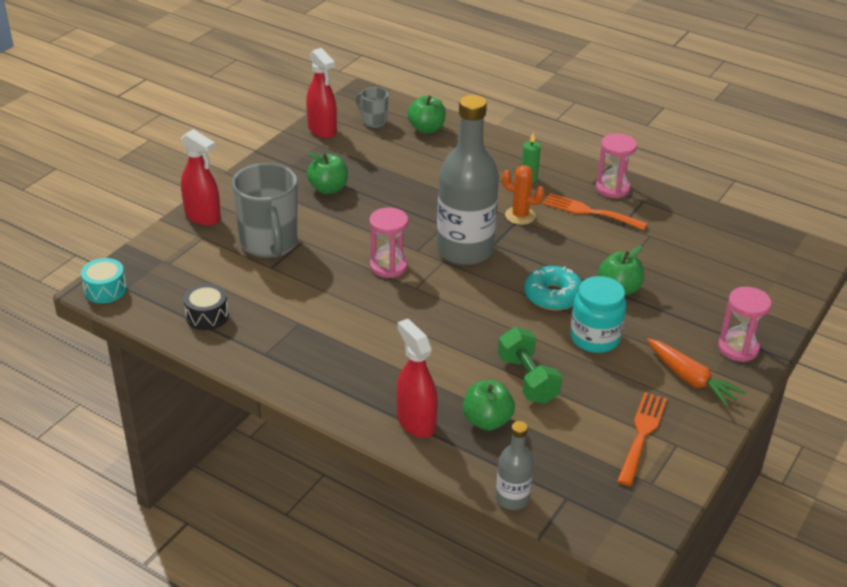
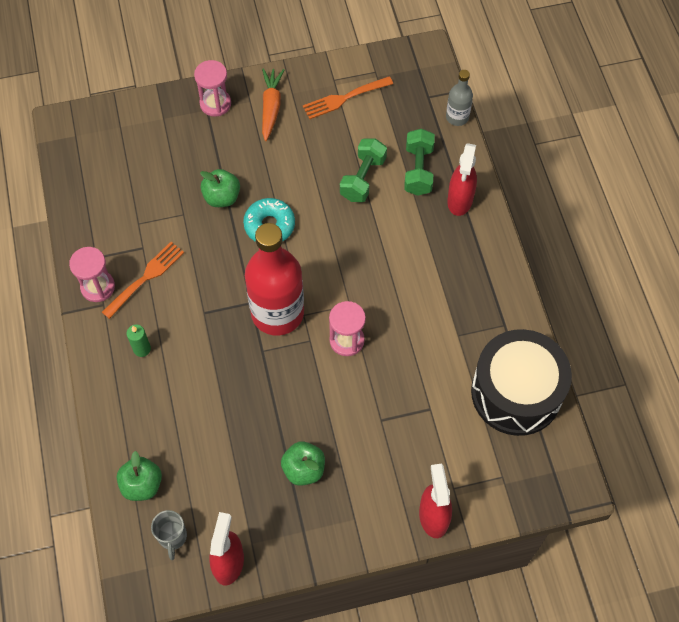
camera: 135 degrees left, 25 degrees up
(105, 290) = (571, 483): turquoise drum -> none
(207, 316) = (516, 392): black drum -> black drum, size x2.38
(269, 244) = (409, 436): grey mug -> none
(465, 250) = (277, 313): grey bottle -> red bottle
(487, 421) = (418, 170): green apple -> green dumbbell
(520, 216) = (198, 315): orange cactus -> none
(590, 212) = (146, 278): orange fork -> orange fork turned 120 degrees counterclockwise
(595, 338) = (286, 175): turquoise jar -> none

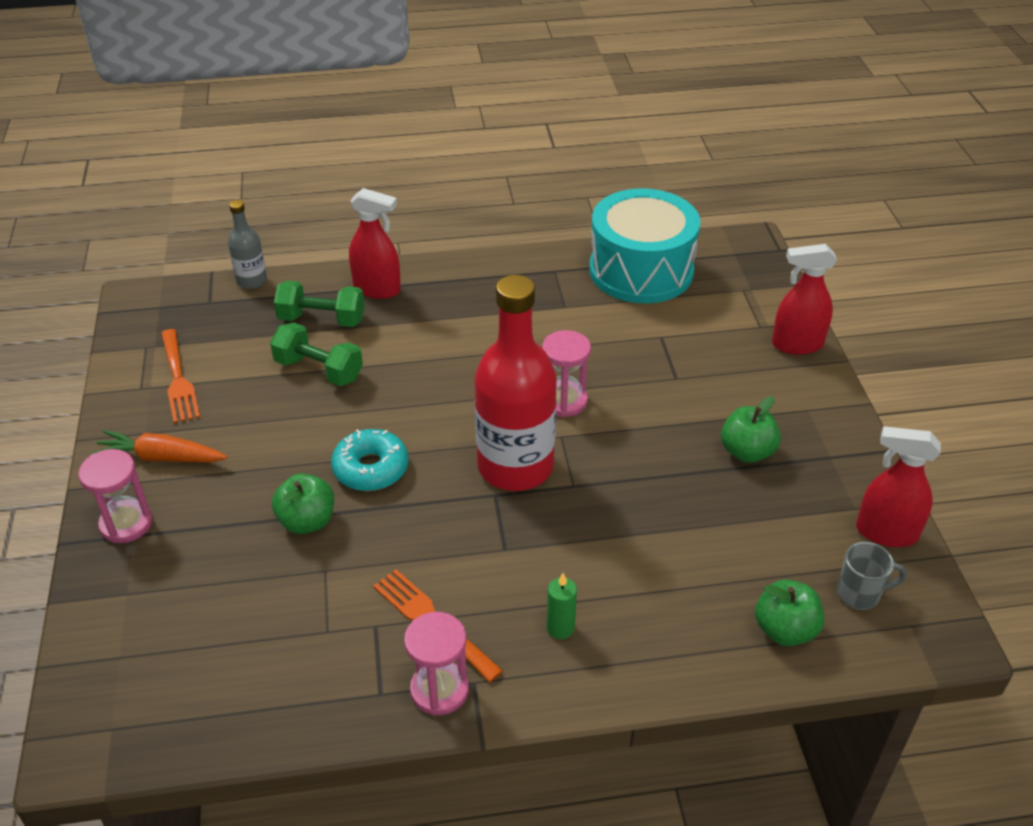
camera: 85 degrees left, 20 degrees down
(516, 392) = (641, 270): black drum -> turquoise drum

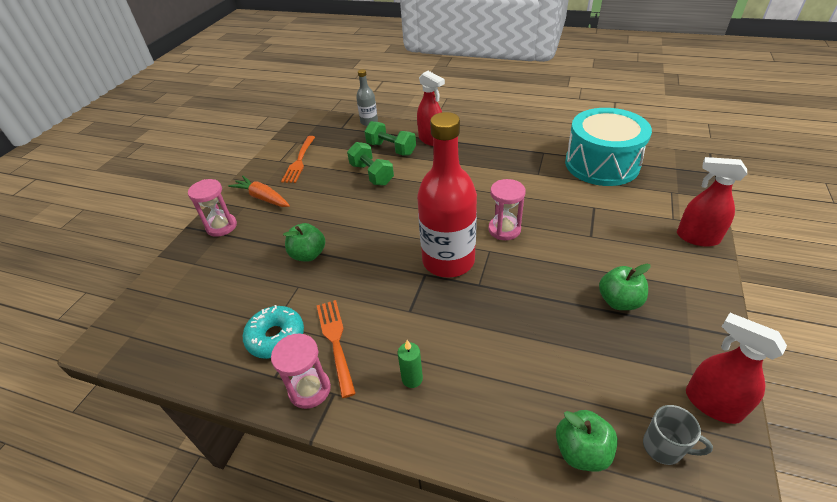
camera: 30 degrees right, 0 degrees up
(371, 468) = (363, 236): turquoise donut -> turquoise donut (276, 337)

